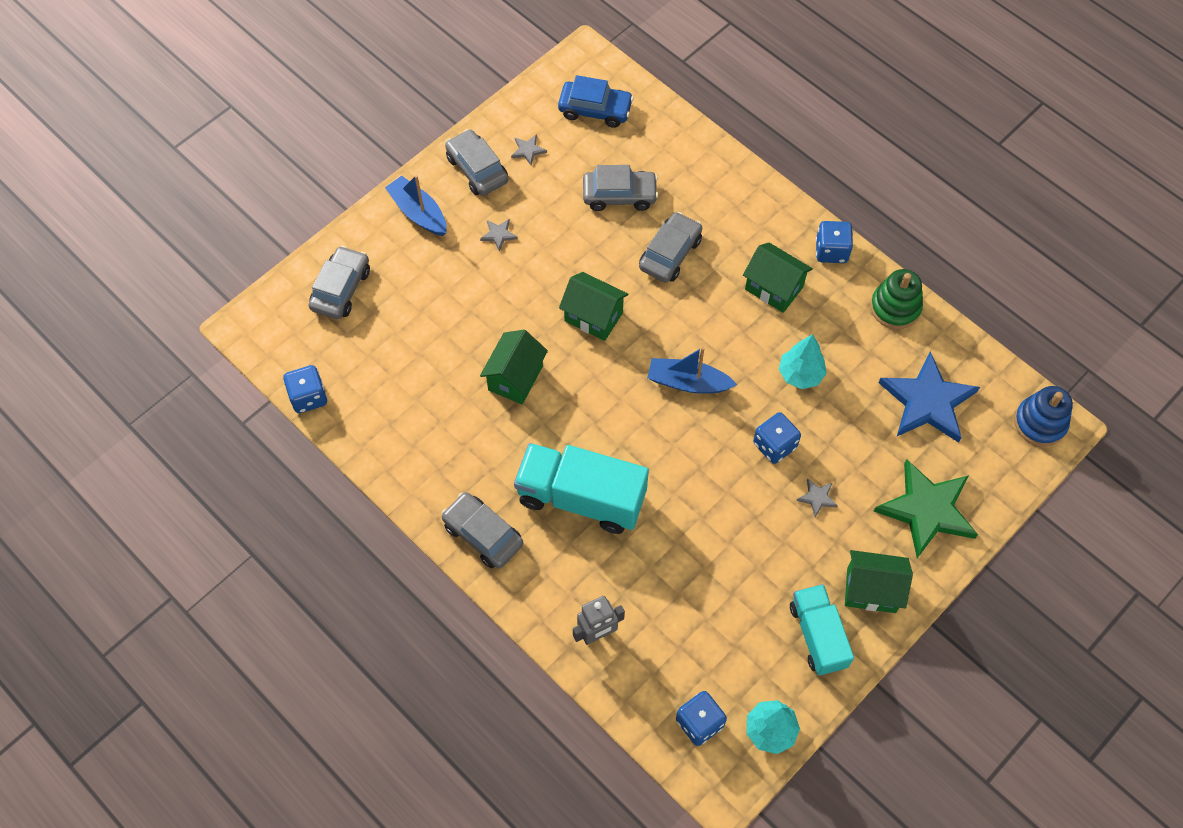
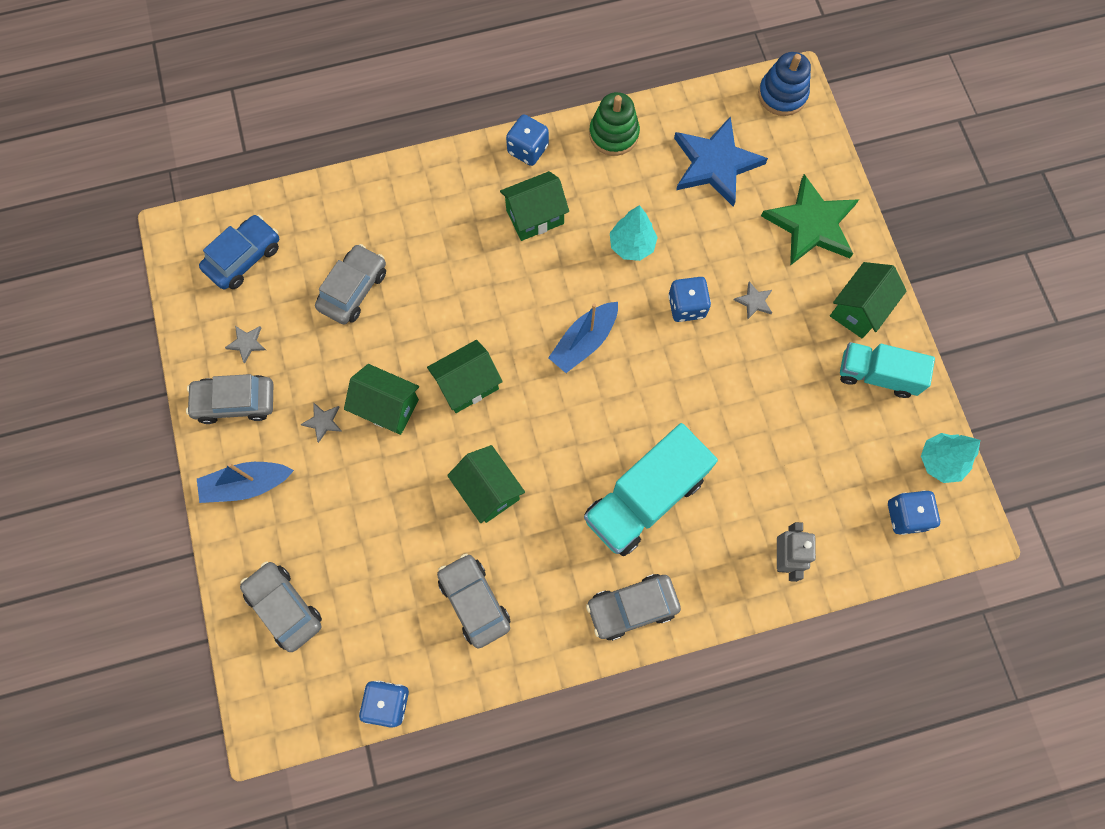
camera: 60 degrees left, 10 degrees up
(538, 271) = (387, 407): none -> green house
(670, 254) = (444, 281): grey car -> grey car (474, 601)

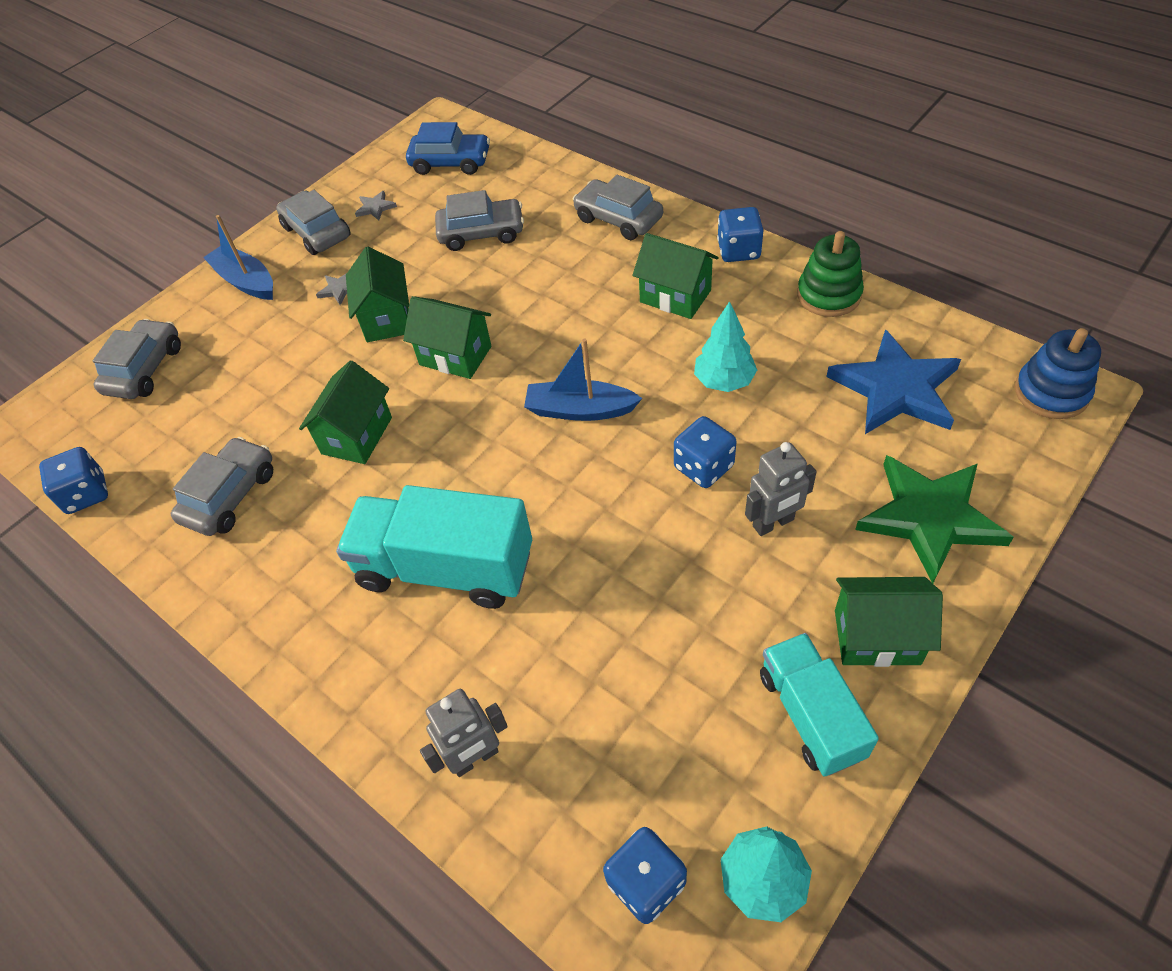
camera: 60 degrees right, 20 degrees down
(632, 607) = (307, 636): grey car -> grey car (618, 219)
(754, 301) = (773, 523): grey star -> grey robot

